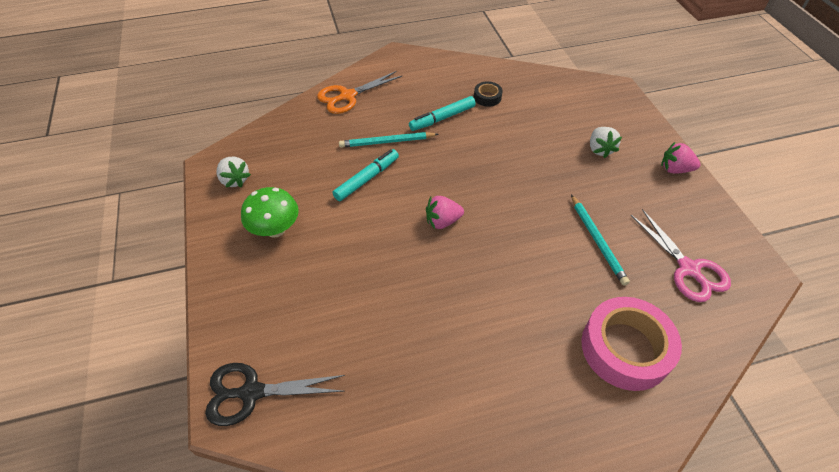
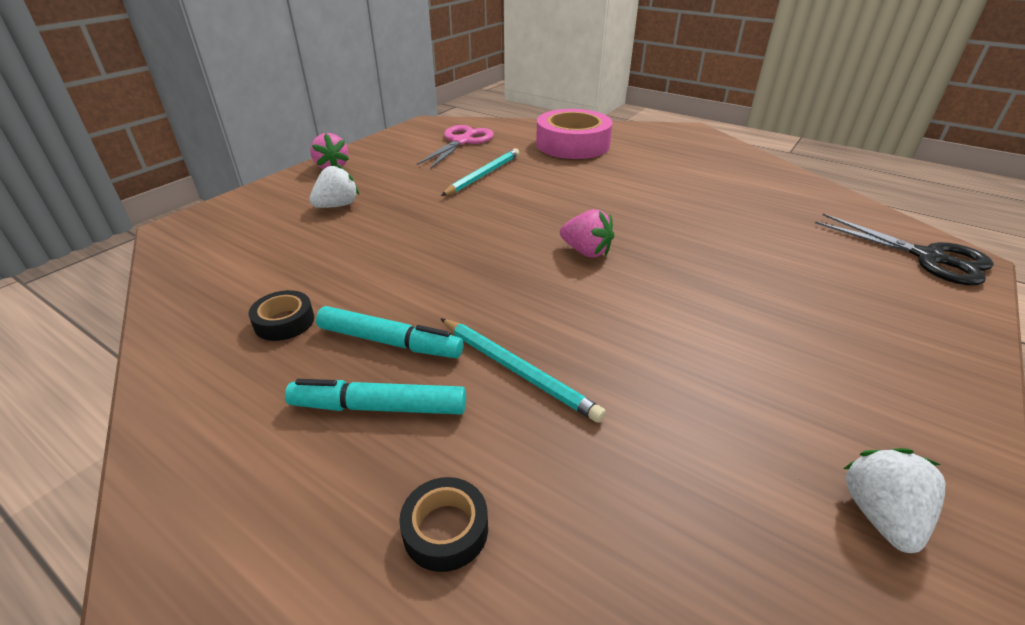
camera: 130 degrees left, 15 degrees down
(275, 229) = (826, 371): green mushroom -> none
(347, 96) = (445, 529): orange scissors -> black tape
(367, 179) = (616, 343): turquoise marker -> turquoise marker (379, 407)

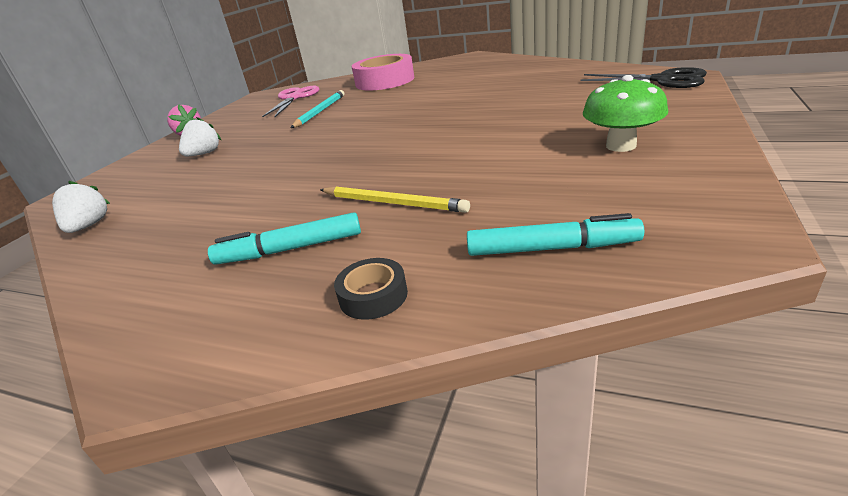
camera: 10 degrees left, 5 degrees down
(284, 322) = (187, 225): black tape -> none
(390, 342) = (283, 214): turquoise marker -> turquoise marker (551, 248)
(517, 370) = (393, 203): turquoise pencil -> yellow pencil
(586, 251) = (419, 132): pink strawberry -> none
(831, 368) = (621, 146): none -> green mushroom
(880, 515) = (681, 204): white strawberry -> white strawberry (88, 226)

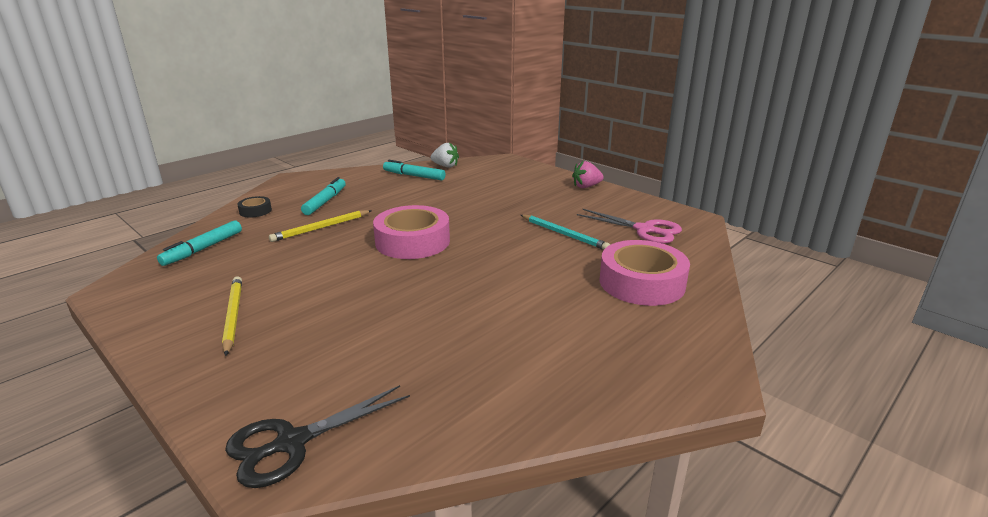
camera: 110 degrees right, 5 degrees down
(142, 231) = (414, 176): none -> turquoise marker
(204, 154) = (521, 190): white strawberry -> none
(384, 147) = (412, 241): none -> pink tape
(621, 146) = (233, 316): green mushroom -> yellow pencil

